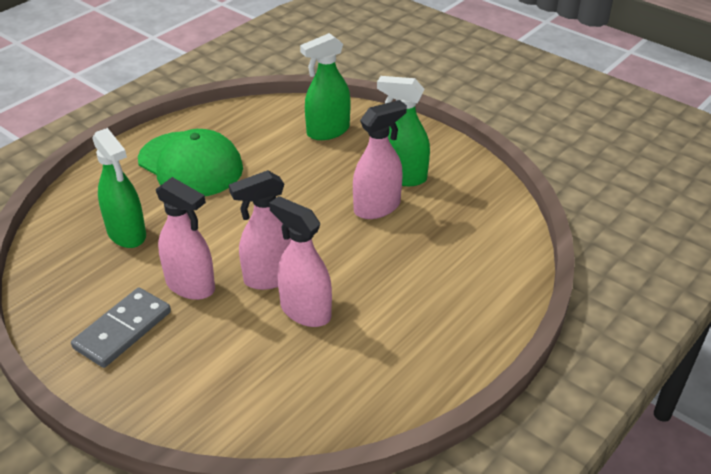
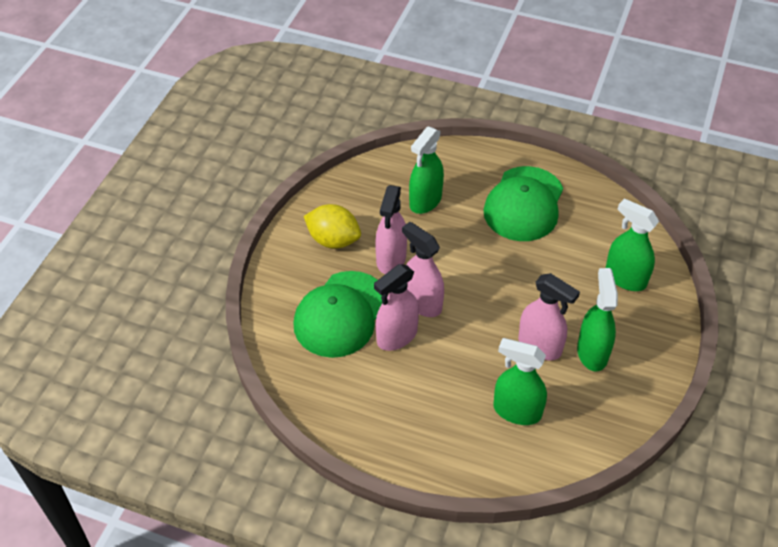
camera: 70 degrees right, 10 degrees up
(123, 330) = (333, 240): grey domino -> yellow lemon
(243, 353) = (341, 314): none -> green cap
(305, 311) = (396, 336): pink spray bottle -> pink spray bottle turned 150 degrees counterclockwise
(447, 246) = (516, 411): none -> green spray bottle

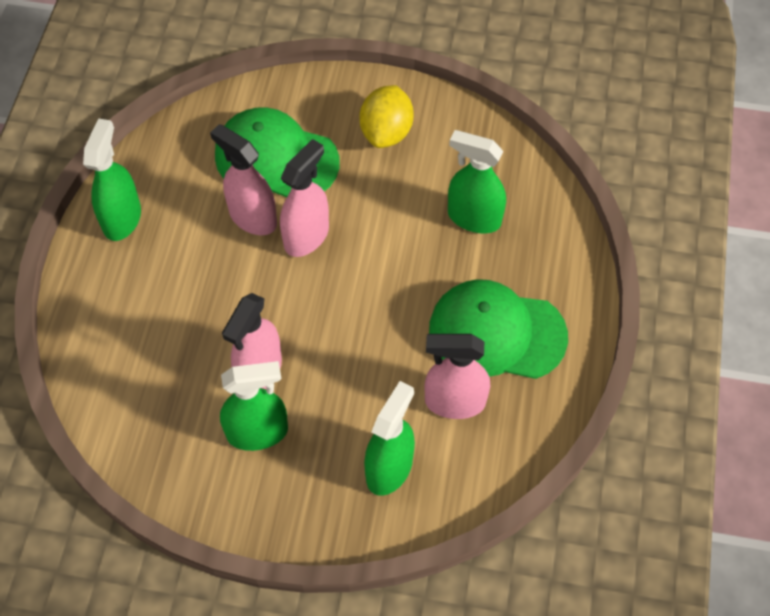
camera: 80 degrees right, 10 degrees up
(391, 259) = (368, 195): pink spray bottle -> pink spray bottle (454, 402)
(516, 411) = (161, 353): green spray bottle -> green spray bottle (122, 218)

